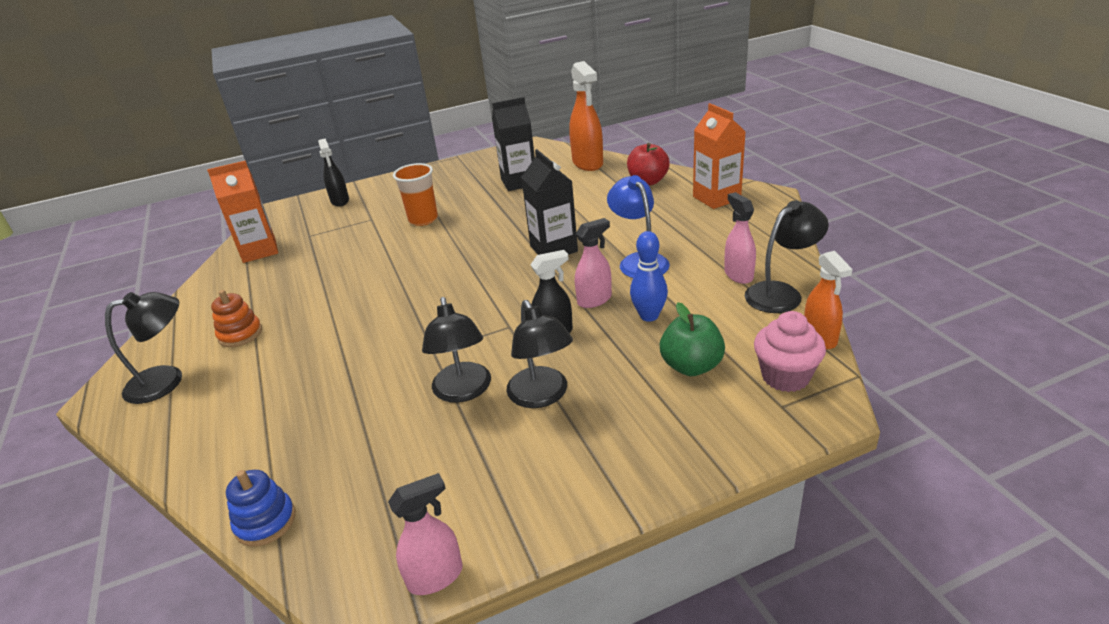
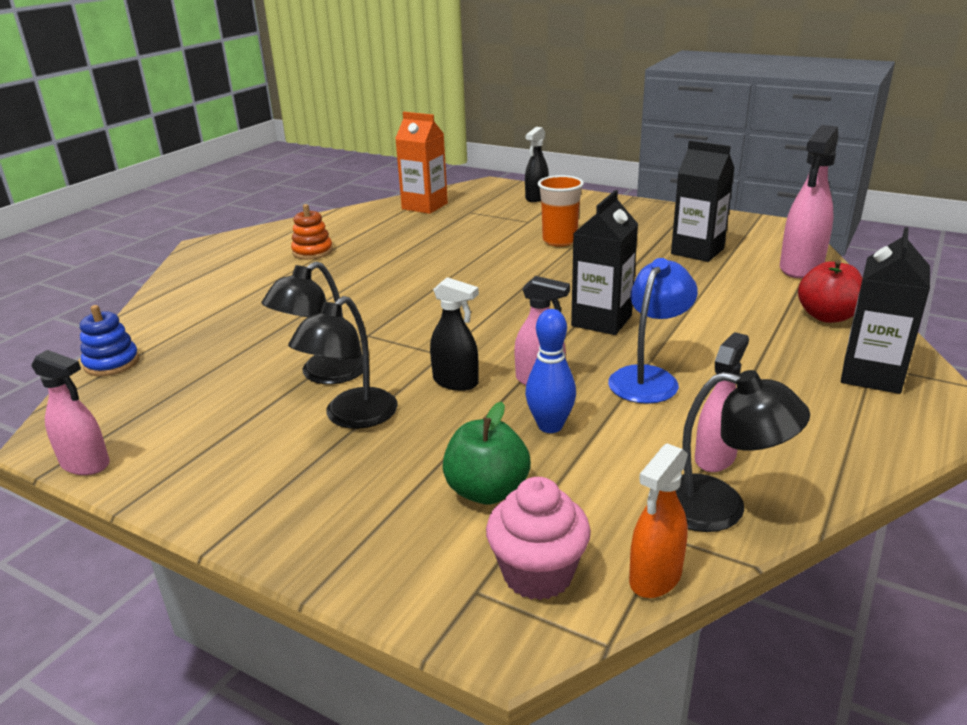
camera: 50 degrees right, 5 degrees down
(167, 380) = (237, 255): black lamp -> none
(588, 163) = (800, 268): orange spray bottle -> pink spray bottle
(716, 198) = (871, 375): orange carton -> black carton

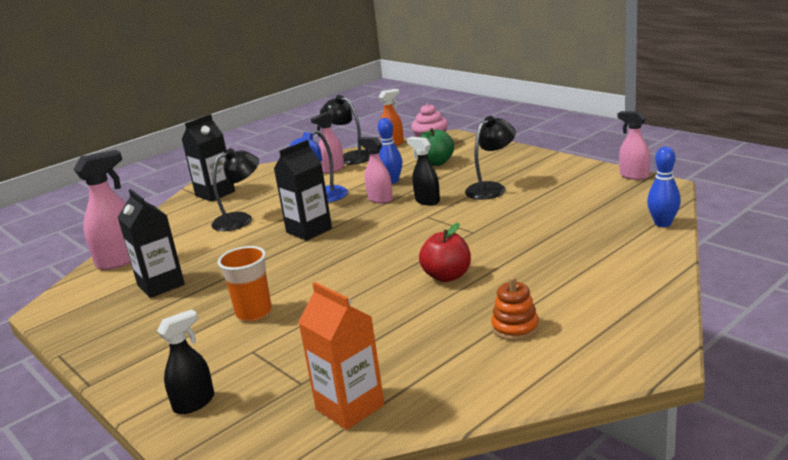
camera: 160 degrees left, 5 degrees down
(112, 363) = (663, 224): blue stacking toy -> blue bowling pin
(324, 374) = (506, 209): black lamp -> black lamp (240, 219)
(827, 316) = (176, 223): red apple -> red apple (447, 276)

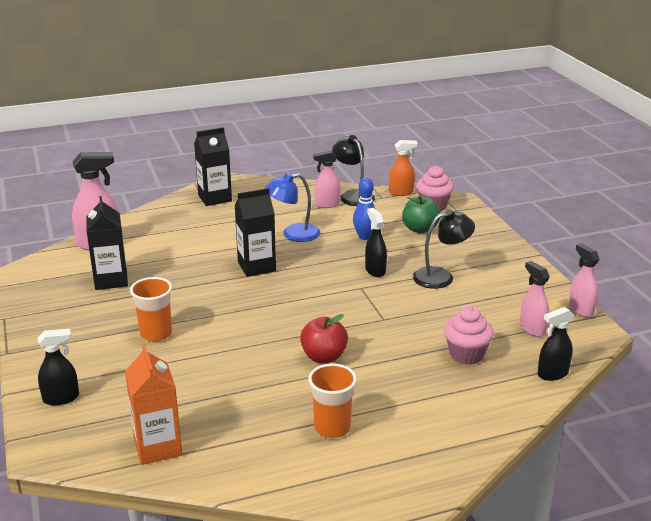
camera: 20 degrees right, 5 degrees up
(240, 219) = (213, 234): black lamp -> none
(380, 199) = (338, 254): pink spray bottle -> pink spray bottle (532, 329)
(515, 327) = (332, 428): orange stacking toy -> orange cup
(575, 234) = (466, 355): none -> pink cupcake
(663, 224) = (552, 374): blue bowling pin -> black spray bottle

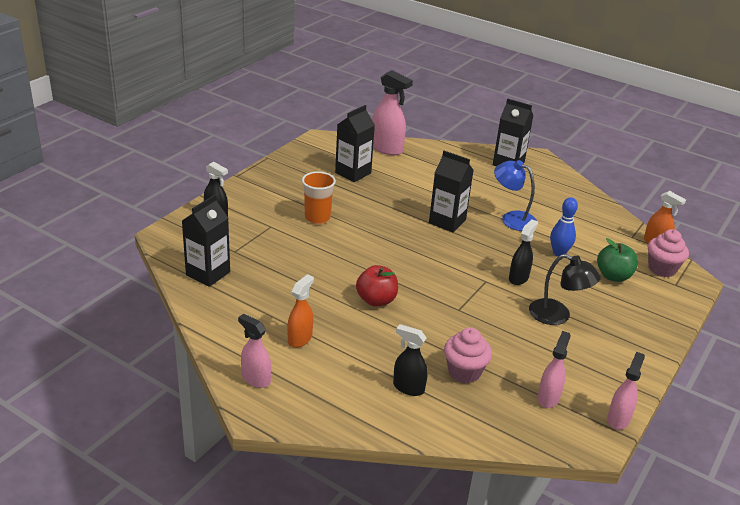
camera: 50 degrees right, 5 degrees up
(158, 447) = (208, 273): orange carton -> black carton
(327, 204) = (578, 215): pink spray bottle -> pink spray bottle (256, 379)
(332, 428) = (300, 339): orange cup -> orange spray bottle
(353, 195) = (612, 221): black lamp -> none
(552, 374) = (496, 433): black spray bottle -> black spray bottle (408, 387)

